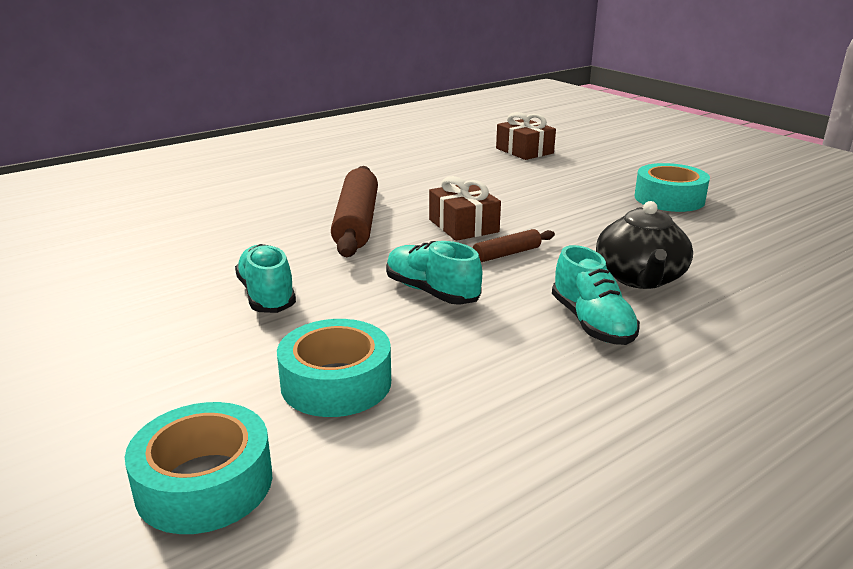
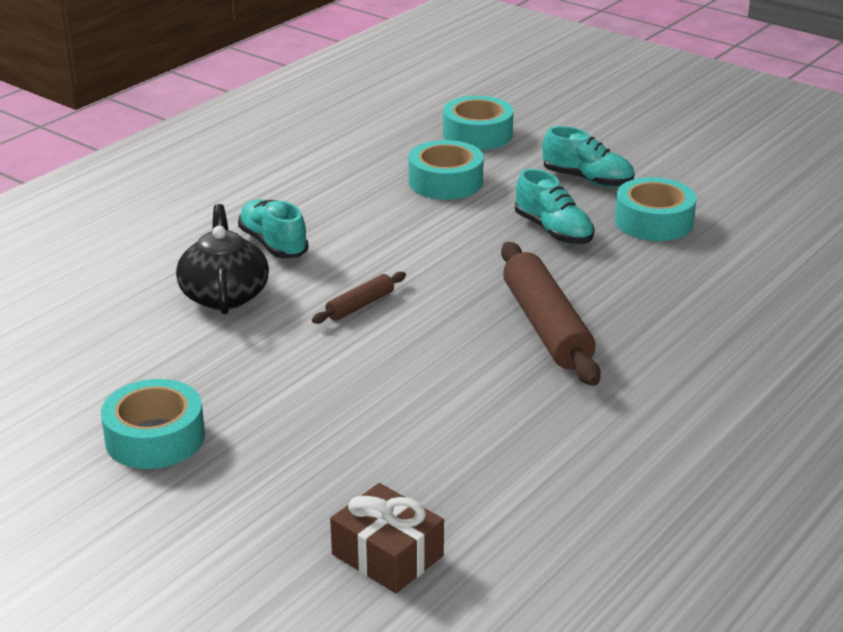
camera: 165 degrees right, 5 degrees up
(150, 291) = (653, 221): none -> turquoise tape
(431, 292) = (416, 253): turquoise shoe -> turquoise shoe (587, 180)
(463, 226) = (421, 340): brown gift -> none

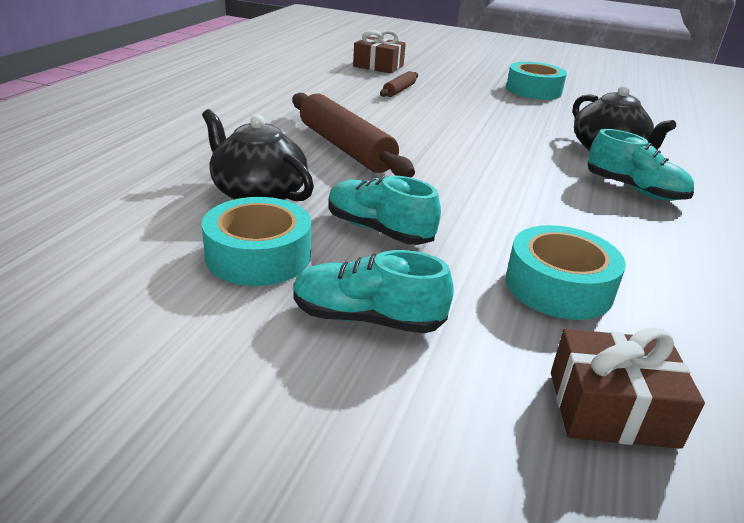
camera: 160 degrees right, 0 degrees up
(360, 305) = (501, 151): brown rolling pin -> brown rolling pin (399, 90)
(477, 134) = (612, 408): turquoise tape -> brown gift
(652, 274) = (258, 193): none -> black teapot

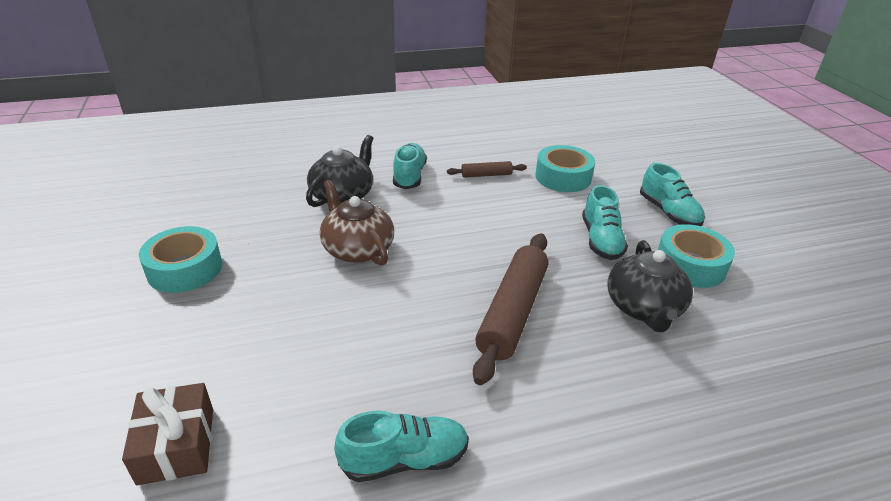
camera: 125 degrees left, 5 degrees up
(290, 90) = (404, 459): none -> turquoise shoe
(399, 90) = (294, 362): brown rolling pin -> brown rolling pin (486, 175)
(503, 131) = (357, 249): none -> brown teapot
(612, 408) = (621, 154): brown gift -> none

